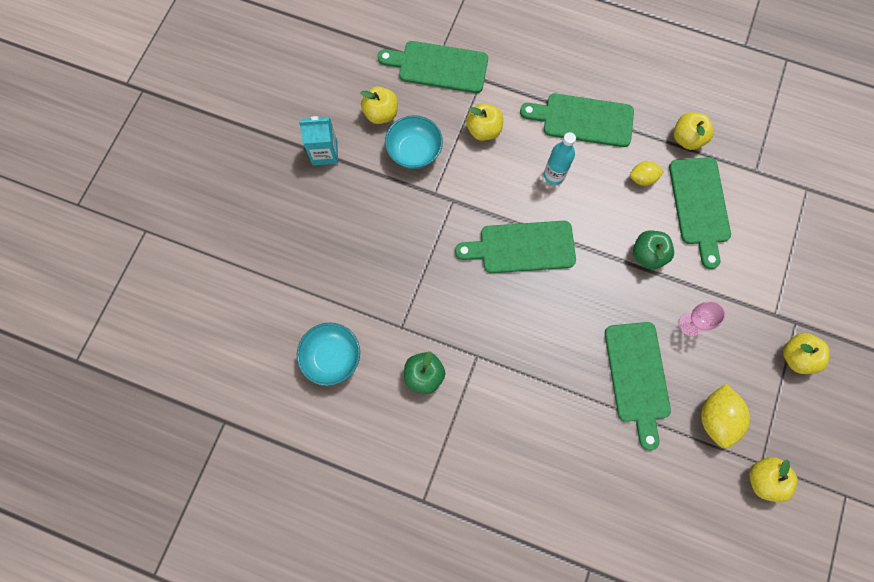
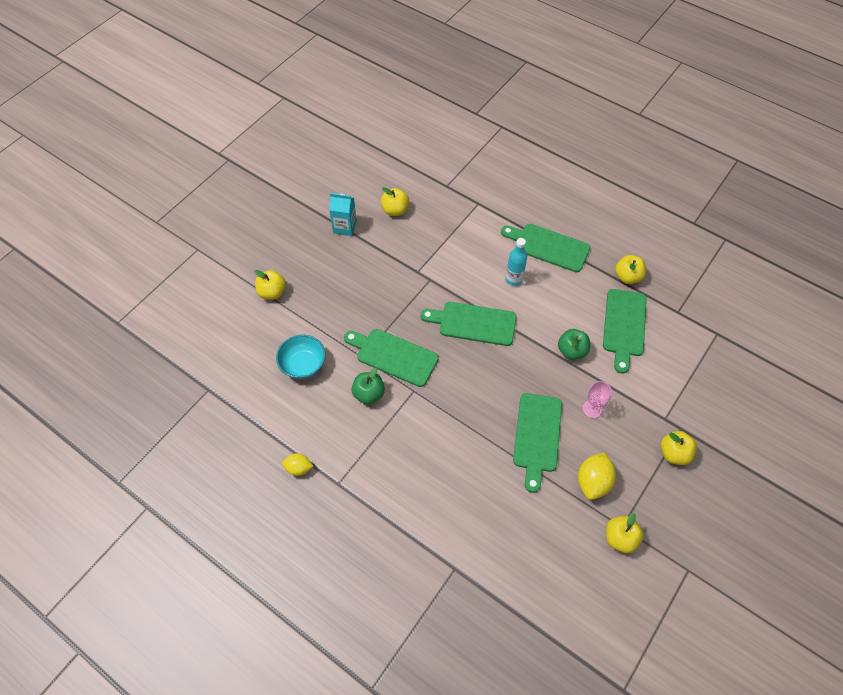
camera: 15 degrees right, 15 degrees down
(414, 151) = (411, 240): turquoise bowl -> none
(439, 67) = (448, 188): green cutting board -> green cutting board (393, 356)
(483, 130) = (469, 237): yellow apple -> yellow apple (272, 292)
(642, 178) = (583, 297): yellow lemon -> yellow lemon (298, 468)

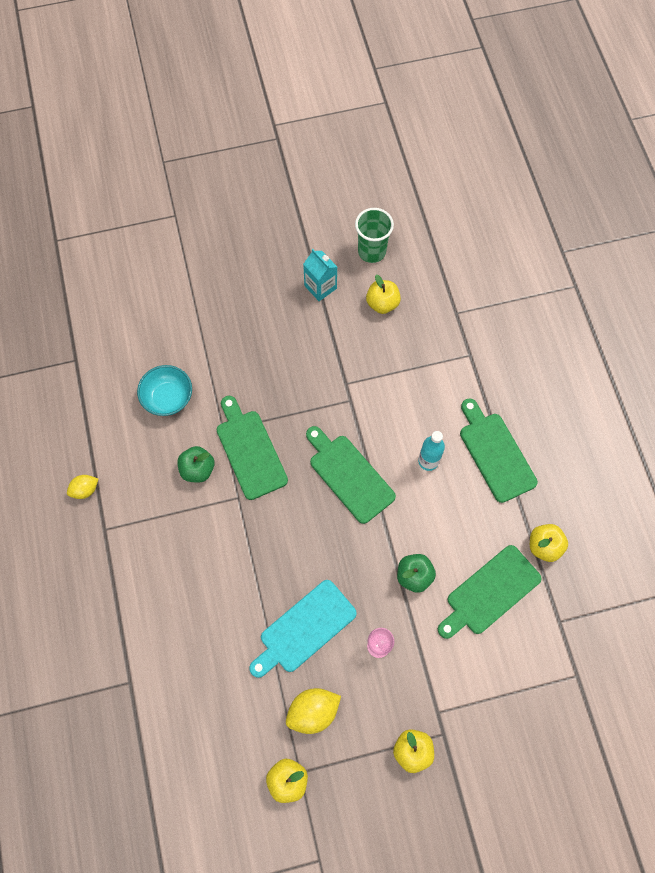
camera: 40 degrees right, 10 degrees up
(272, 292) = (201, 307): yellow apple -> none
(298, 468) = (85, 490): yellow lemon -> yellow lemon turned 75 degrees counterclockwise
(358, 185) = (372, 251): none -> green cup
(537, 436) = (304, 629): green cutting board -> turquoise cutting board

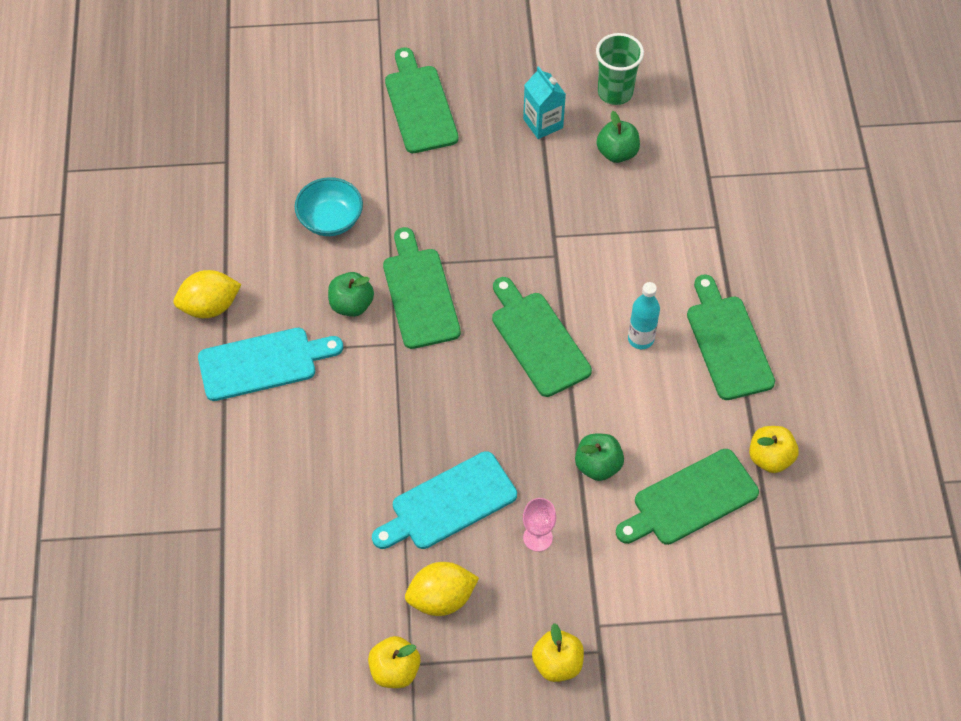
camera: 10 degrees right, 10 degrees down
(85, 490) = (210, 306): yellow lemon -> yellow lemon, size x1.63
(136, 532) = (263, 363): none -> turquoise cutting board
(221, 286) = (420, 105): none -> green cutting board
(382, 303) = (617, 153): yellow apple -> green apple

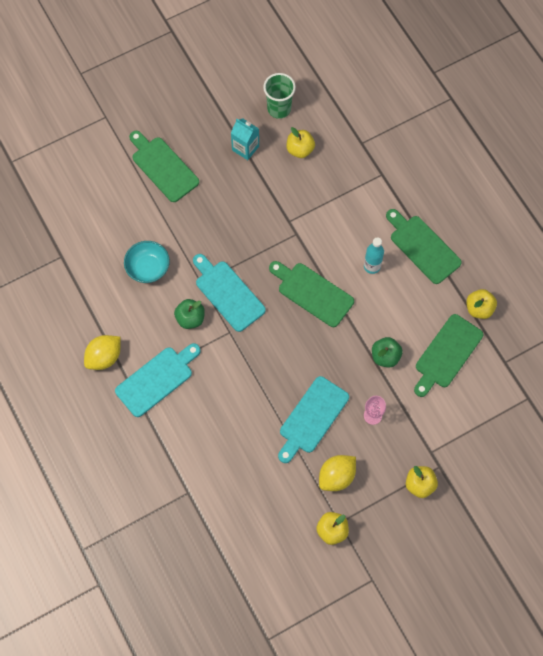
camera: 25 degrees left, 10 degrees up
(420, 294) = (228, 293): green cutting board -> turquoise cutting board
(617, 153) = (300, 149): green apple -> yellow apple

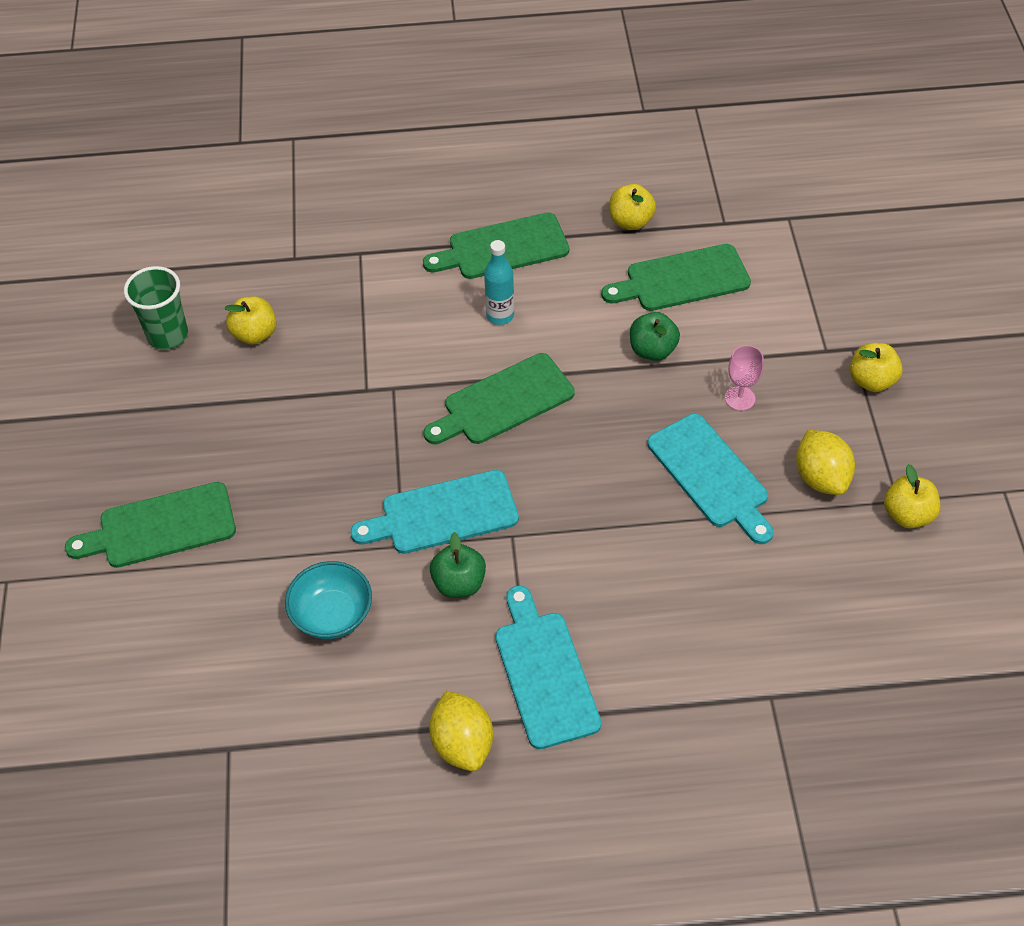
camera: 65 degrees left, 15 degrees down
(245, 148) = (204, 402): turquoise carton -> none
(447, 354) = (682, 279): green cutting board -> green cutting board turned 105 degrees clockwise

